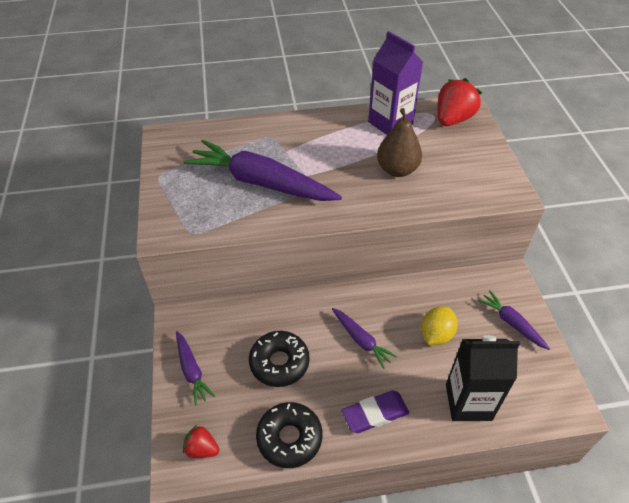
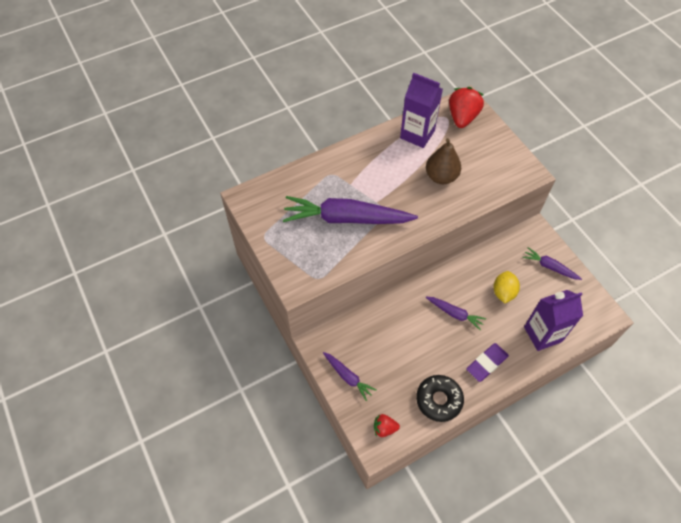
camera: 20 degrees left, 10 degrees up
(279, 363) = (406, 350): black donut -> none
(468, 402) = (542, 334): black carton -> purple carton

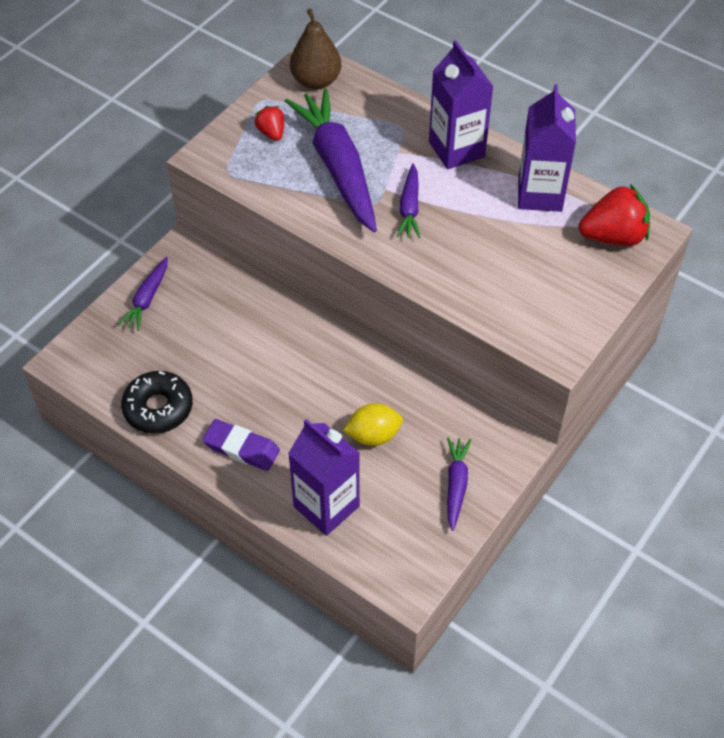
camera: 65 degrees right, 5 degrees down
(363, 156) = (456, 149): none -> purple carton
(384, 428) = (92, 361): red strawberry -> red strawberry (271, 133)
(441, 177) = (477, 245): brown pear -> brown pear (316, 81)
(455, 314) = (303, 386): purple carrot -> purple carrot (409, 208)

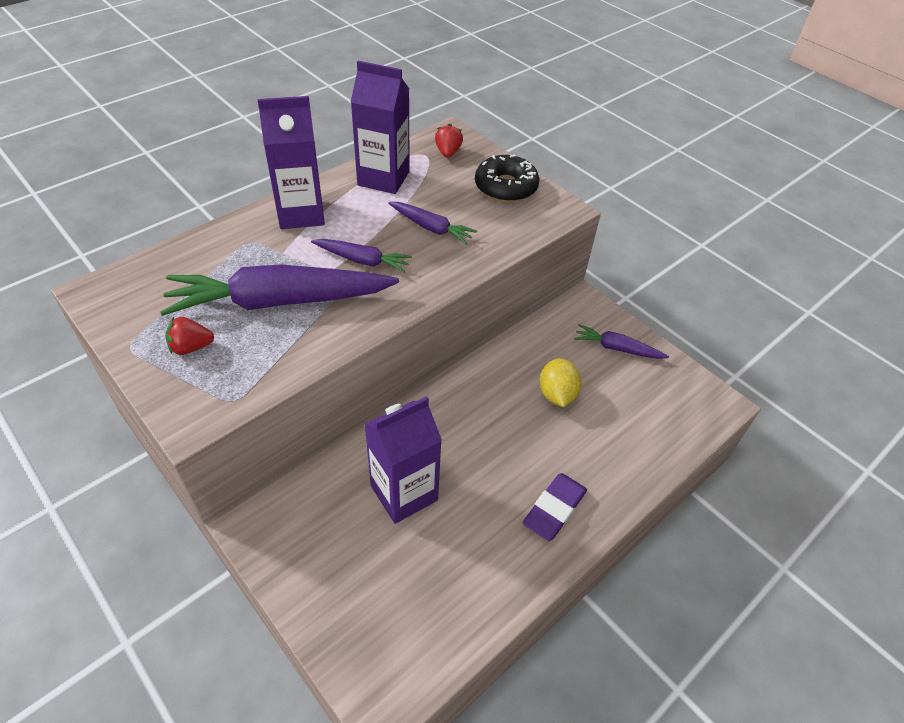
camera: 80 degrees left, 5 degrees down
(147, 299) = (314, 577): purple carrot -> purple carrot (431, 228)
(158, 408) = (485, 588): black donut -> black donut (505, 187)
(316, 81) = (132, 293): brown pear -> none
(326, 506) = (632, 447): purple carton -> purple carton (404, 493)
(613, 236) = (448, 152): red strawberry -> red strawberry, size x0.55

